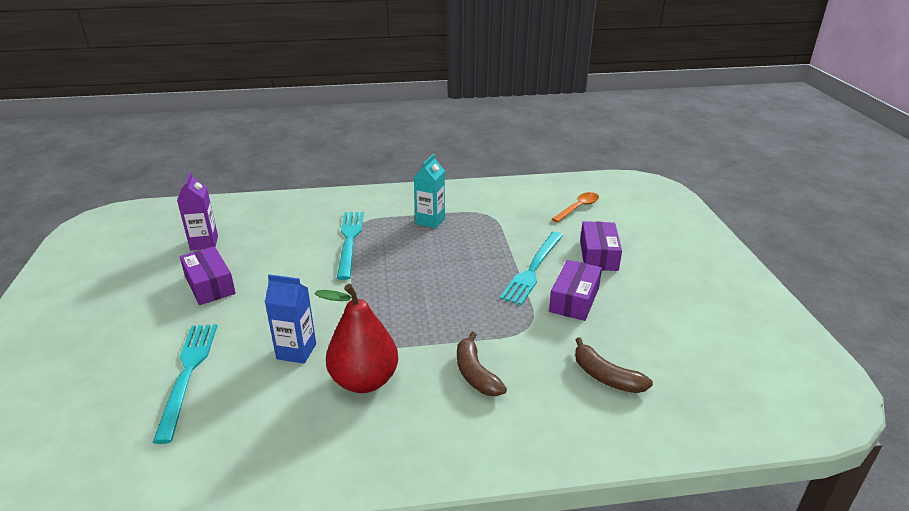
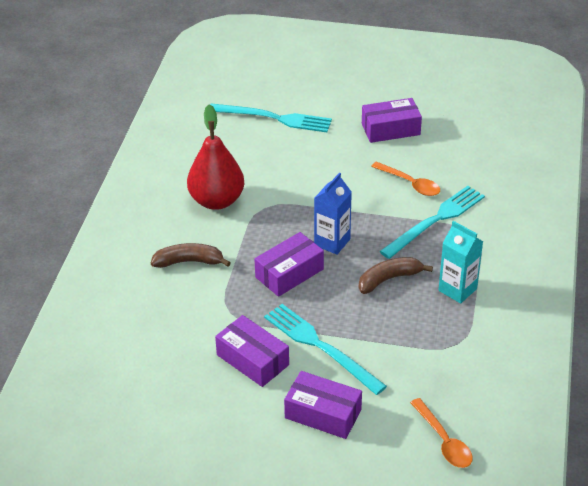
camera: 110 degrees right, 10 degrees up
(204, 243) = (468, 127): purple carton -> none
(296, 351) = (271, 170): blue carton -> blue carton (332, 242)
(300, 260) = (410, 184): none -> orange spoon
(349, 241) = (435, 220): turquoise fork -> turquoise fork turned 60 degrees counterclockwise
(456, 303) = (289, 273): none -> purple box
(606, 377) = (139, 339): brown banana -> brown banana (389, 279)

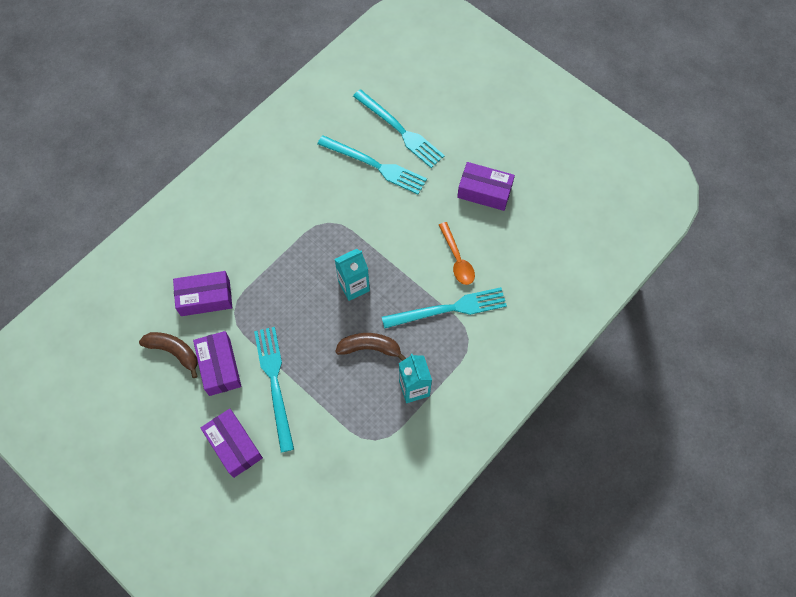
camera: 30 degrees right, 25 degrees up
(189, 262) = (237, 247): brown banana -> brown banana (174, 352)
(217, 201) = (297, 196): red pear -> none
(273, 150) = (375, 165): none -> turquoise fork
(289, 273) = (301, 299): purple box -> purple box (205, 298)
(332, 242) = (354, 286): blue carton -> turquoise carton
(443, 441) = (299, 522): orange spoon -> none

